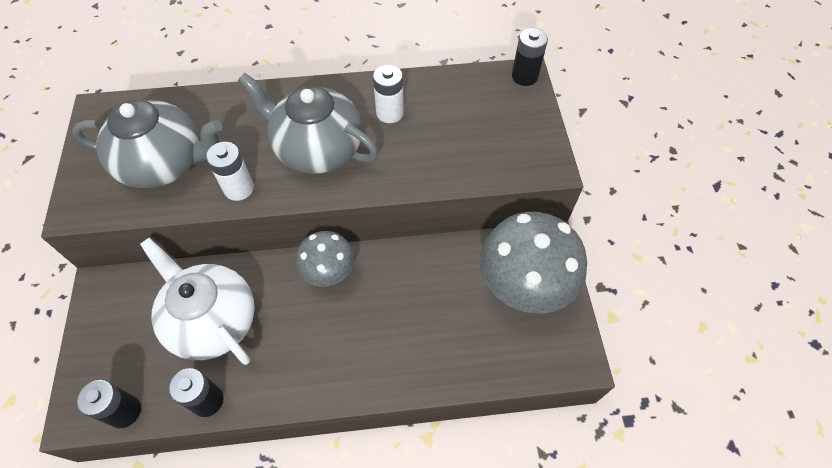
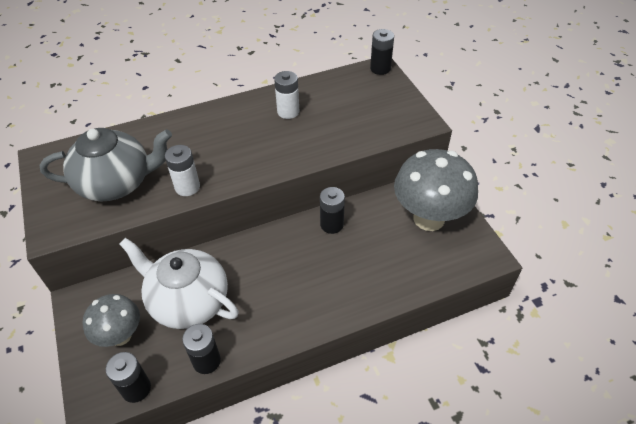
camera: 15 degrees left, 10 degrees down
(317, 149) = (241, 147): grey teapot -> none
(329, 274) = (274, 244): grey mushroom -> grey mushroom (121, 336)
(404, 266) = (331, 224): none -> black battery

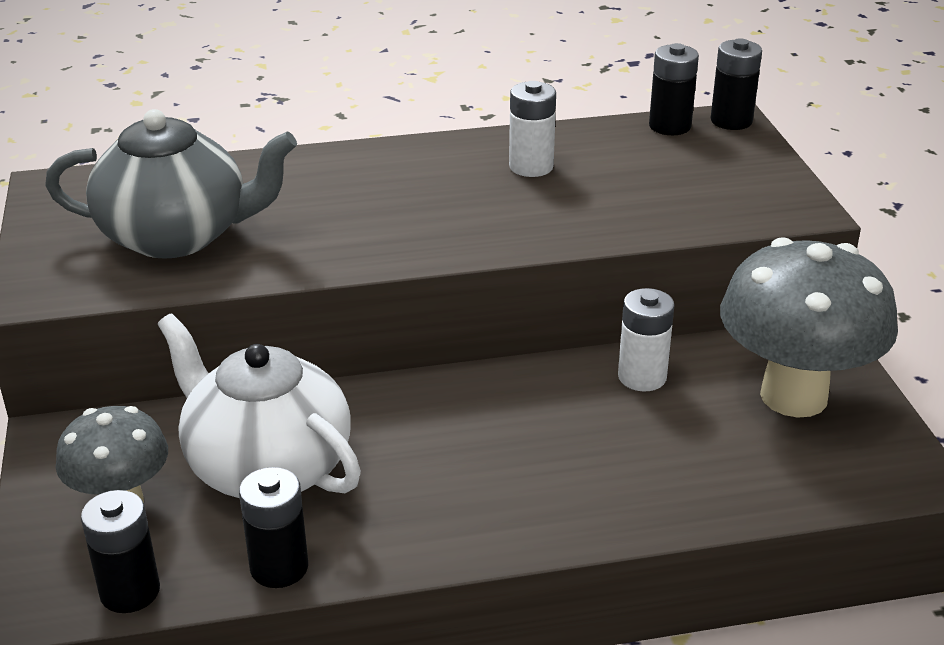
camera: 10 degrees right, 15 degrees down
(187, 187) = (308, 256): white battery -> white battery (642, 377)
(331, 224) = (585, 381): black battery -> black battery (669, 126)

